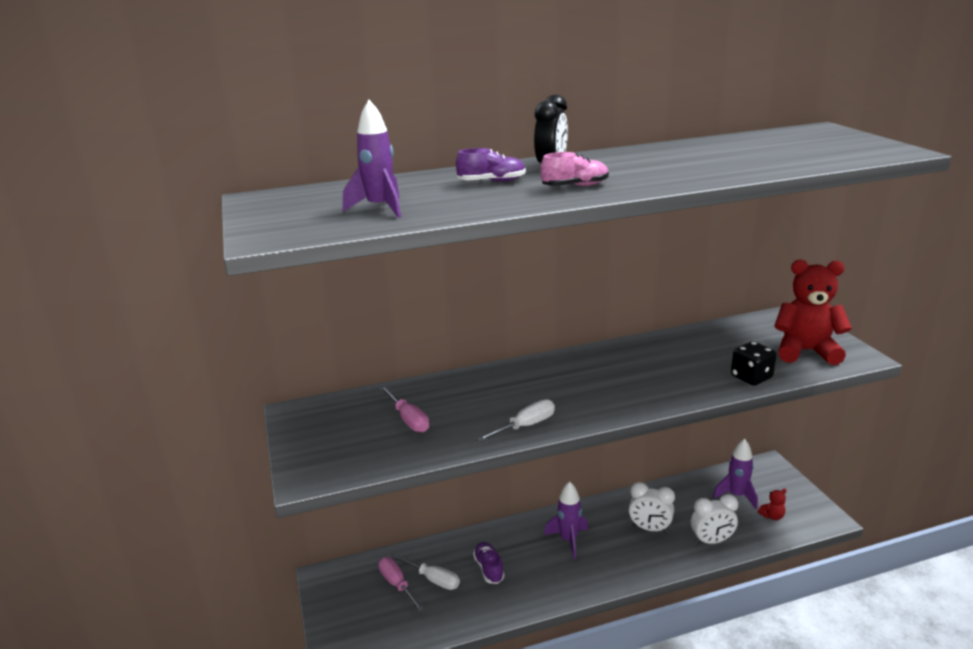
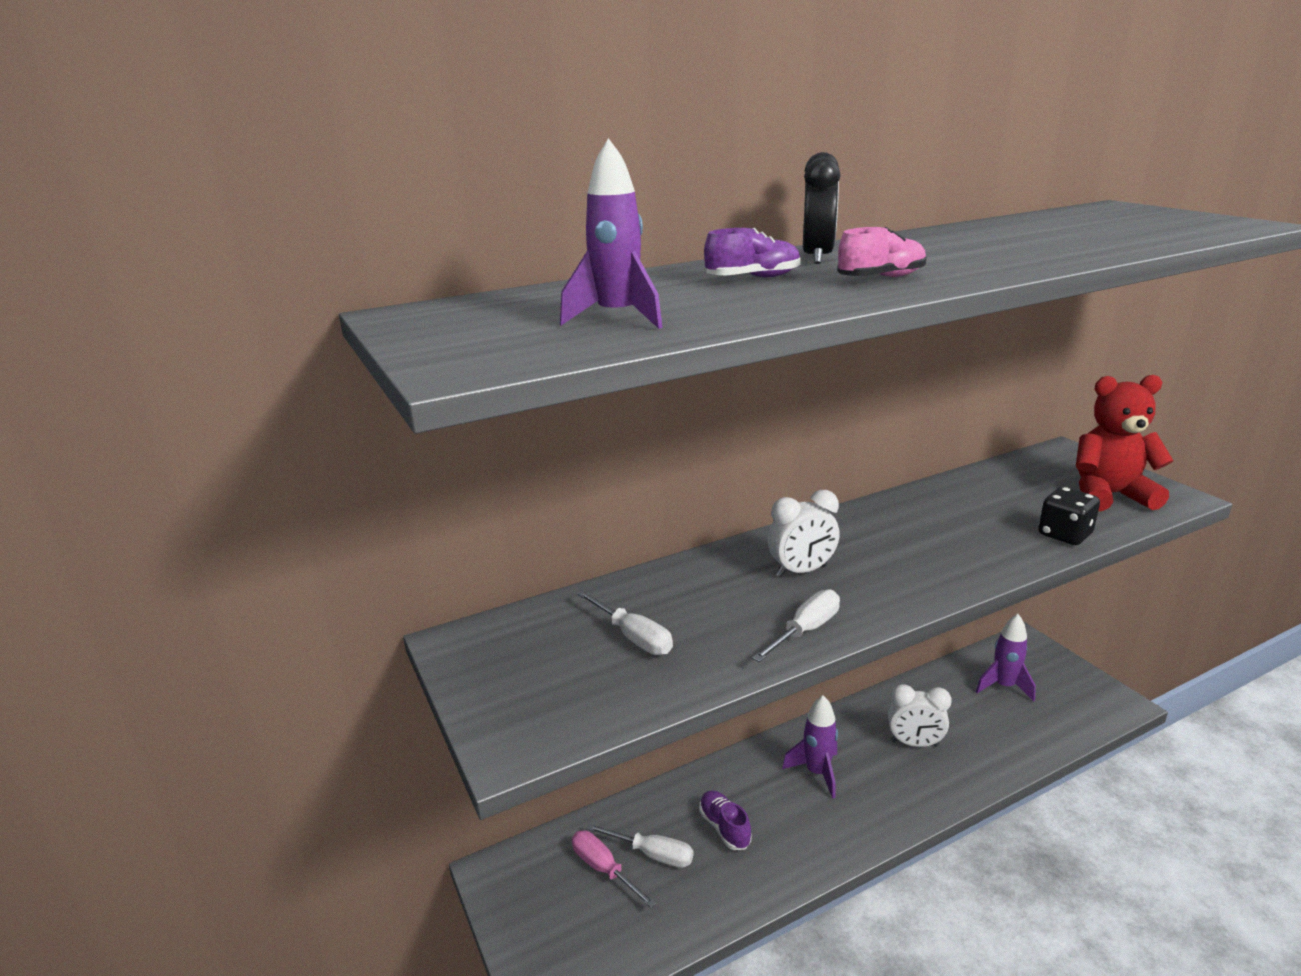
camera: 10 degrees left, 0 degrees up
(408, 419) = (633, 637): pink screwdriver -> white screwdriver
(711, 541) = (997, 751): white clock -> white clock (801, 571)
(772, 516) = (1056, 708): red teddy bear -> none

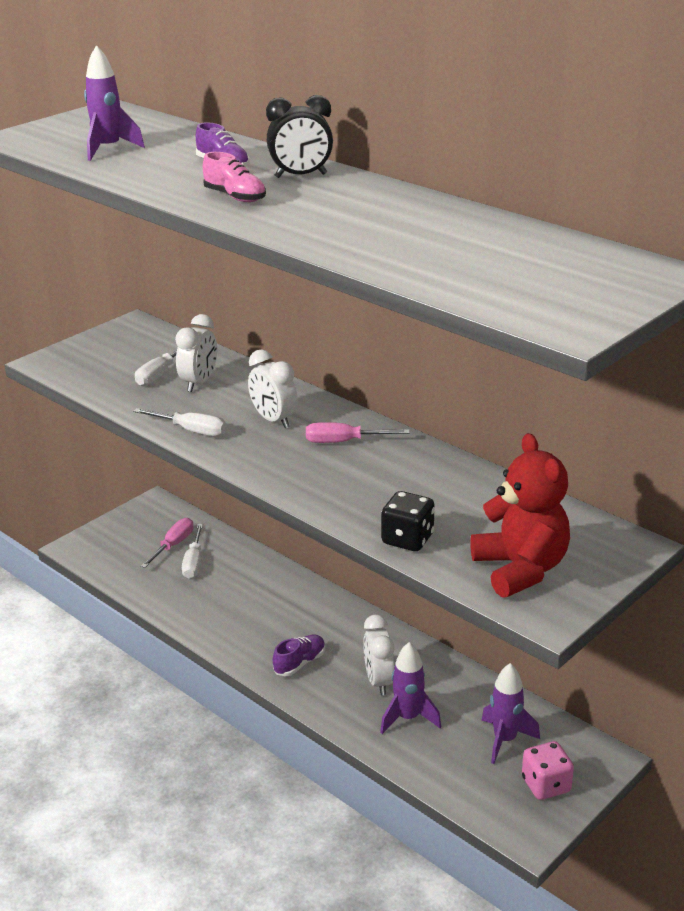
camera: 70 degrees right, 5 degrees up
(678, 609) = (199, 383): none -> white clock
(724, 828) = (231, 590): purple shoe -> purple shoe (299, 663)
(817, 772) = (312, 628): purple rocket -> purple rocket (408, 718)
(866, 538) = (343, 442): none -> pink screwdriver
(1060, 679) = (546, 785): none -> pink dice

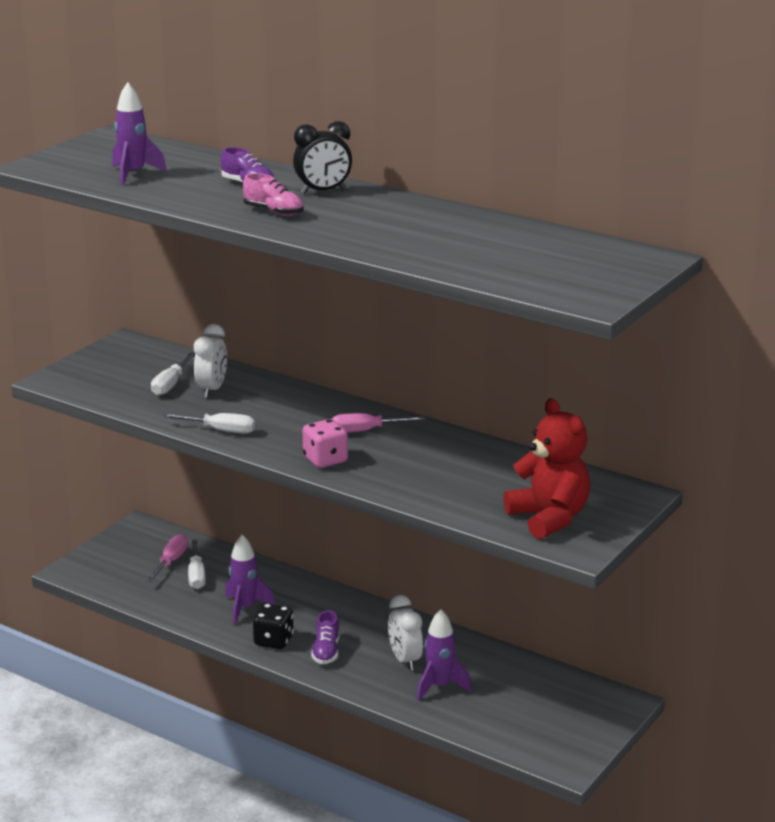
camera: 10 degrees left, 5 degrees down
(273, 420) = (294, 417): white clock -> none
(299, 663) = (326, 651): purple shoe -> purple shoe turned 150 degrees clockwise
(407, 539) = (446, 503): black dice -> black dice (273, 640)
(505, 740) = (531, 696): purple rocket -> purple rocket (245, 608)
(546, 785) = (575, 726): pink dice -> pink dice (325, 460)

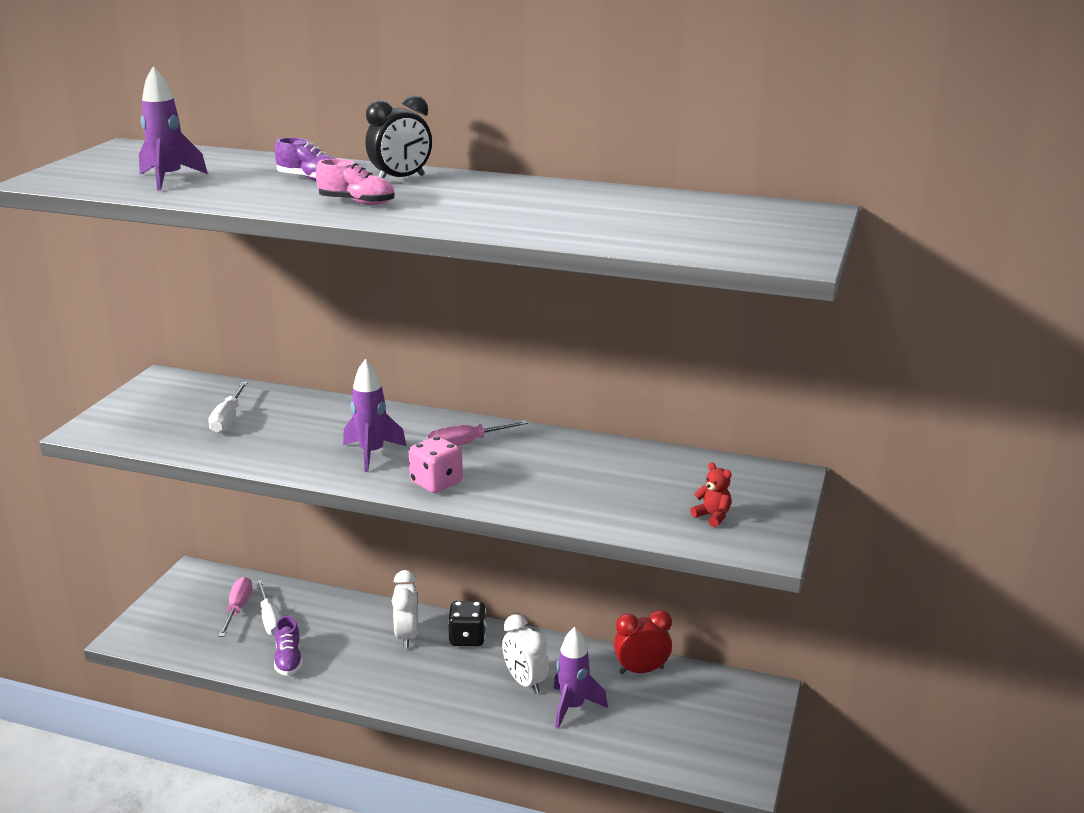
camera: 15 degrees left, 0 degrees up
(212, 390) = (277, 420): white clock -> white clock (407, 636)
(220, 430) = (304, 464): white screwdriver -> none
(245, 608) = (334, 650): purple rocket -> purple rocket (372, 453)
(273, 640) = (377, 683): black dice -> black dice (467, 638)
(326, 651) = (438, 686): purple shoe -> purple shoe (289, 660)
(516, 667) = (641, 670): none -> red clock
(549, 518) = (712, 516): red teddy bear -> red teddy bear, size x0.41

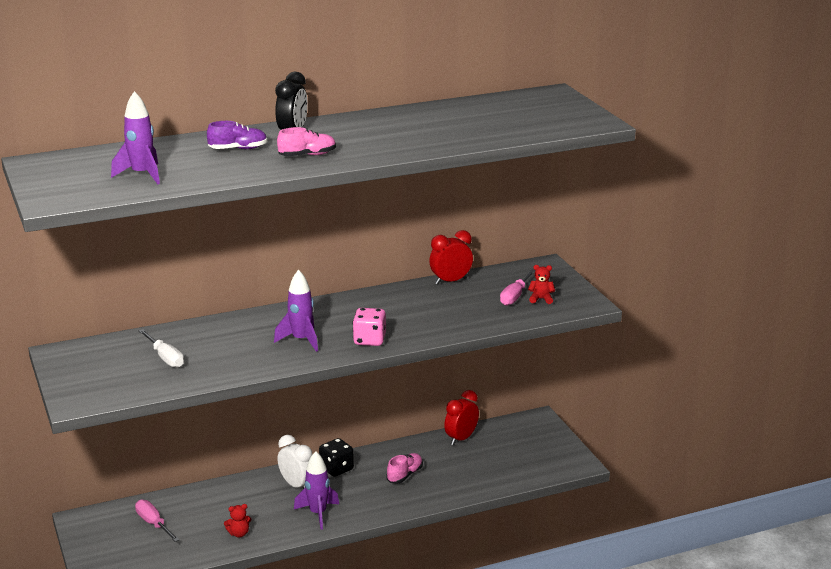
camera: 40 degrees left, 0 degrees up
(270, 620) = (189, 519): white screwdriver -> none
(289, 660) = (239, 533): purple shoe -> red teddy bear
(466, 444) = (348, 314): pink screwdriver -> pink screwdriver (515, 296)
(525, 682) = (404, 475): white clock -> pink shoe
(573, 707) = (449, 474): purple rocket -> purple rocket (318, 513)
(637, 451) = (450, 281): none -> red clock

